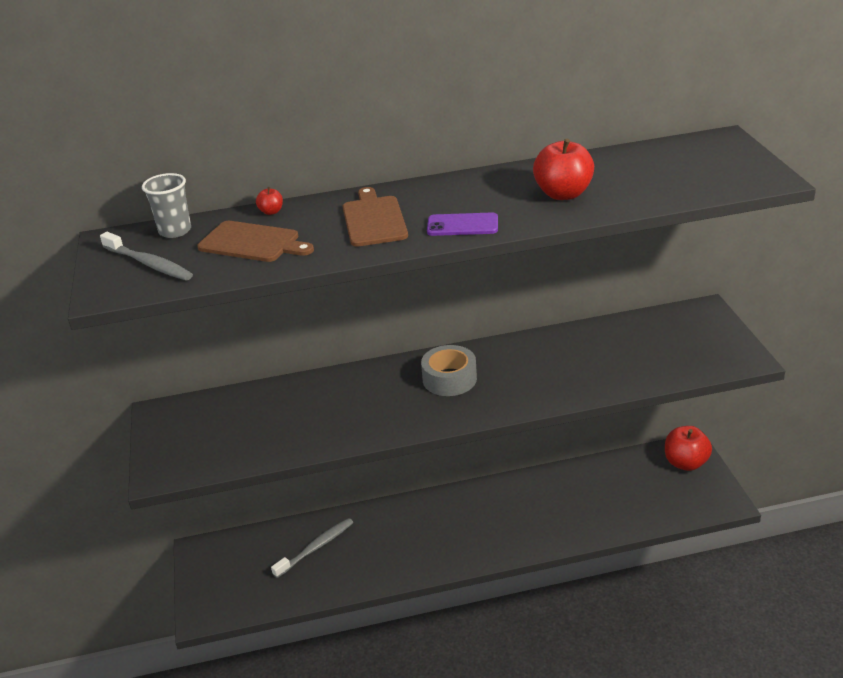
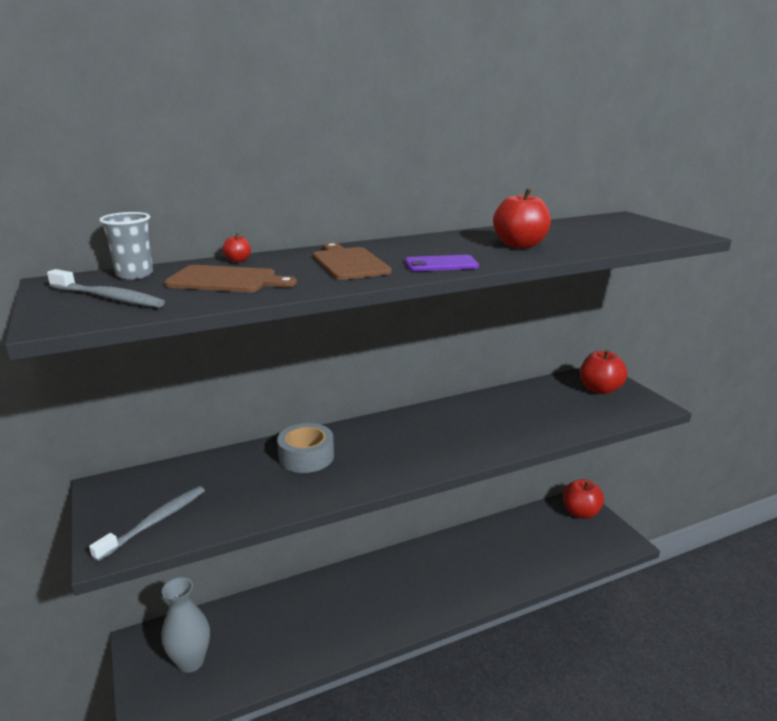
camera: 15 degrees left, 10 degrees down
(243, 574) = (191, 661): none -> grey vase
(316, 547) = (265, 624): grey toothbrush -> grey toothbrush (155, 522)
(449, 379) = (403, 437): grey tape -> grey tape (306, 456)
(693, 332) = (600, 389): none -> red apple

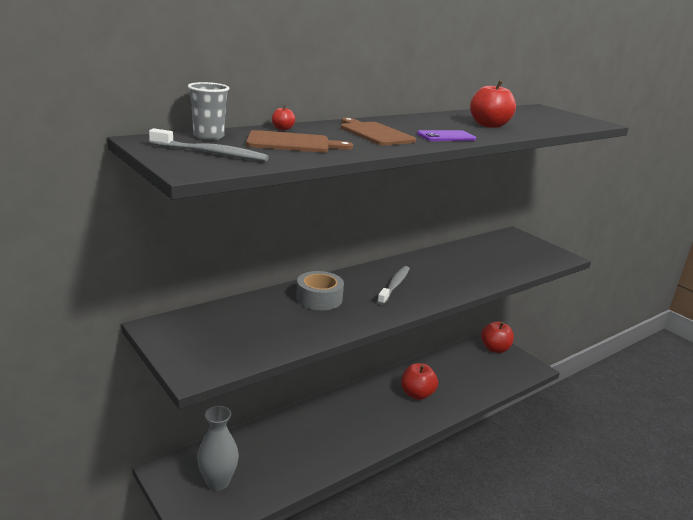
camera: 15 degrees left, 0 degrees up
(155, 522) = (221, 351): grey toothbrush -> grey toothbrush (394, 285)
(600, 389) = (520, 245): red apple -> red apple (417, 394)

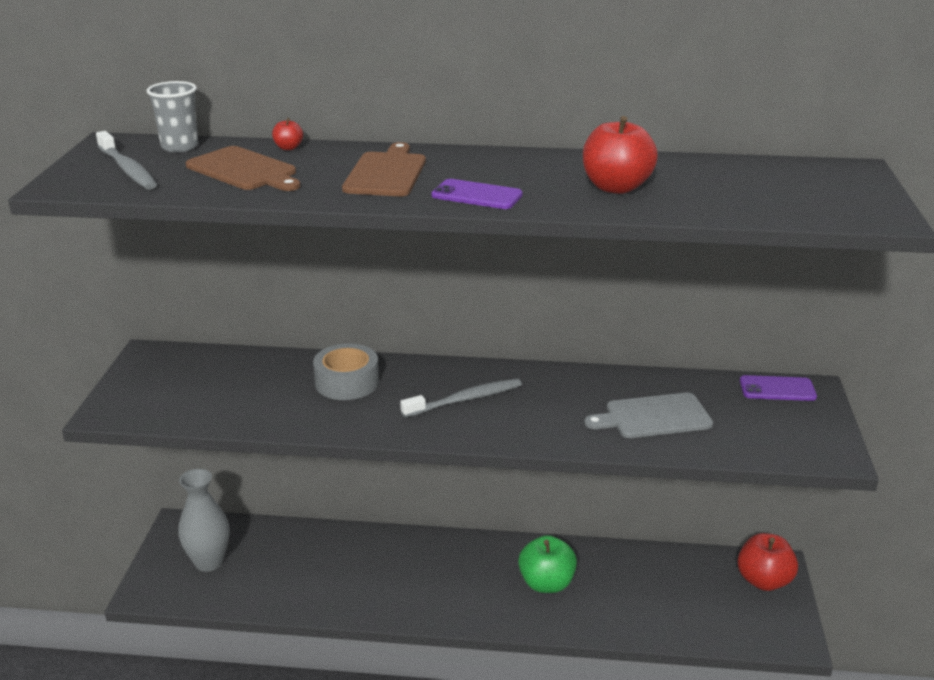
camera: 45 degrees right, 5 degrees up
(417, 394) = (546, 583): red apple -> green apple
(483, 264) = (653, 417): none -> grey cutting board
(503, 237) = (777, 389): none -> purple phone

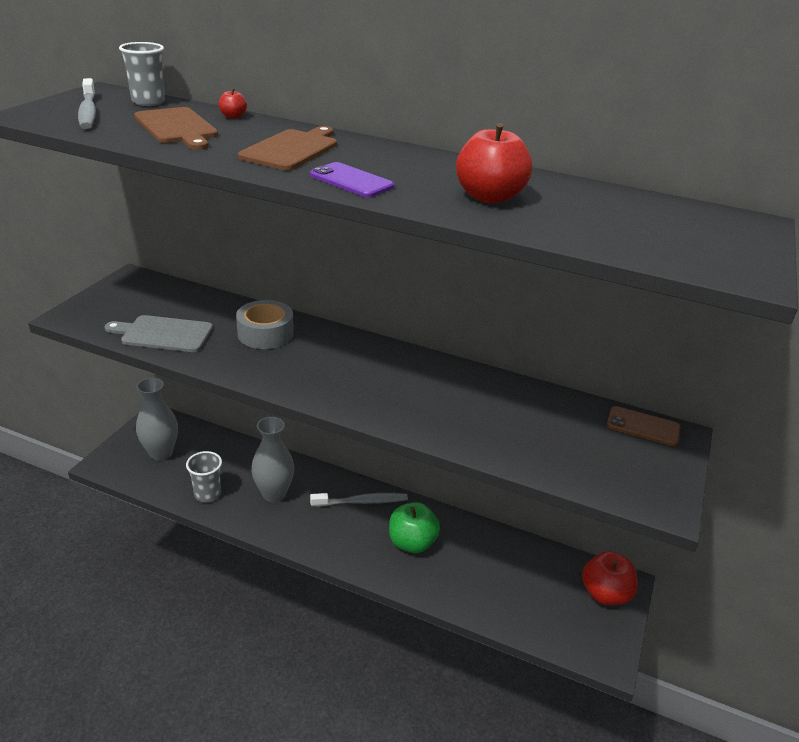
camera: 15 degrees right, 5 degrees up
(291, 593) = (207, 494): none -> grey cup
(368, 573) = (274, 494): none -> grey vase
(465, 400) = (352, 370): grey toothbrush -> grey toothbrush (361, 502)
(653, 417) = (509, 425): grey cutting board -> grey cutting board (164, 334)
(777, 389) = (643, 426): purple phone -> brown phone

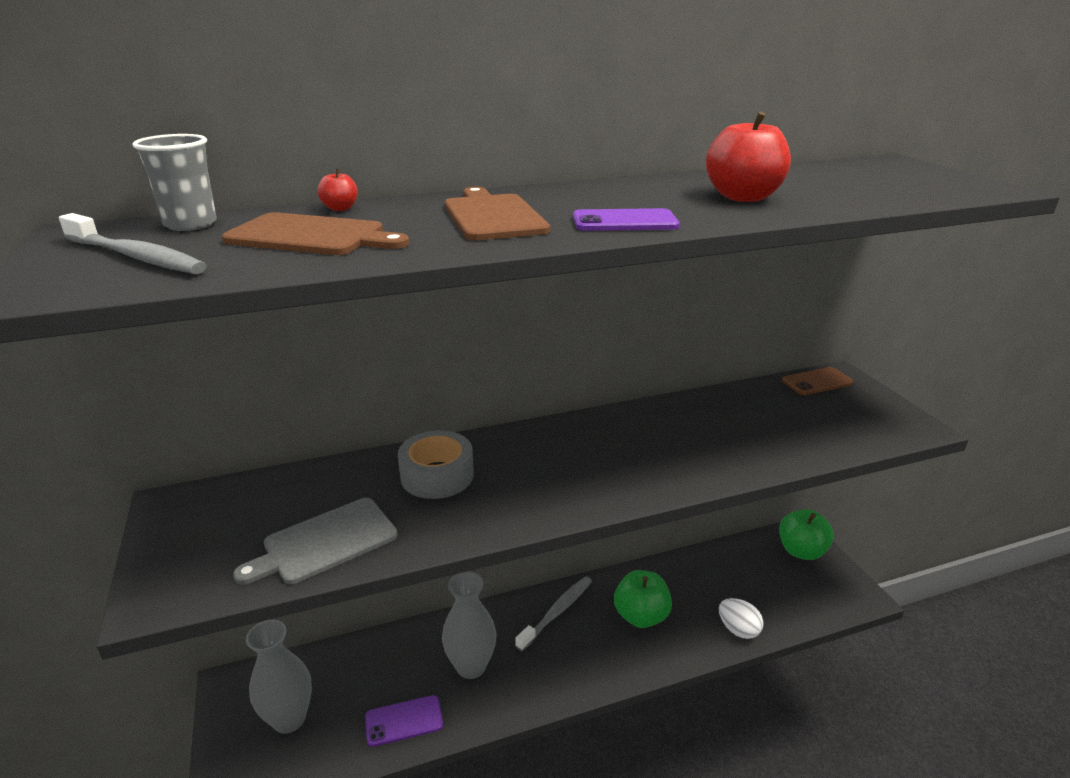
camera: 40 degrees left, 5 degrees down
(207, 494) = (404, 721): grey cup -> purple phone
(468, 600) = (738, 630): none -> white egg
(605, 594) = (801, 551): red apple -> green apple

